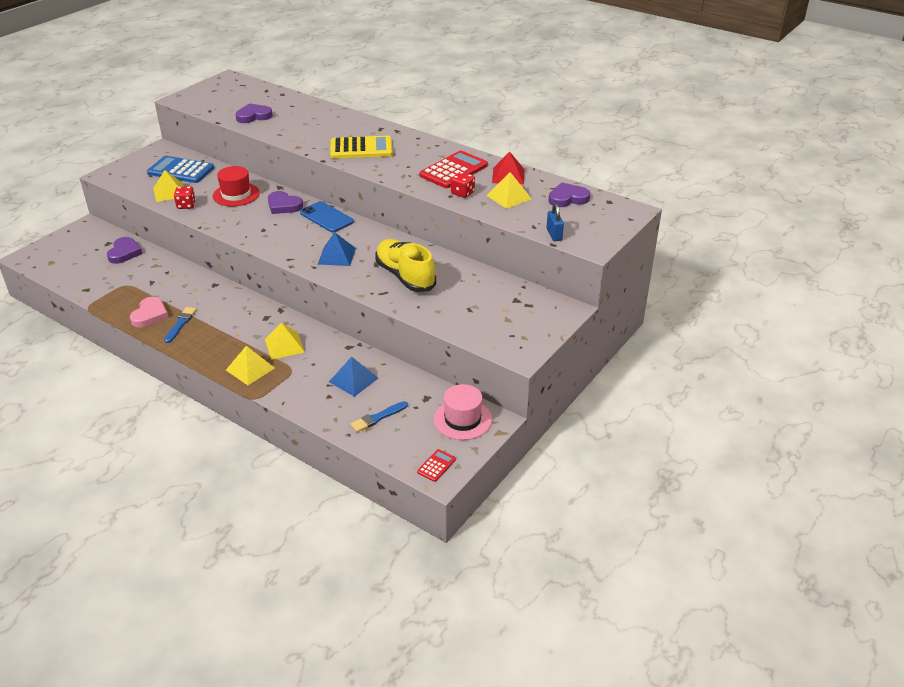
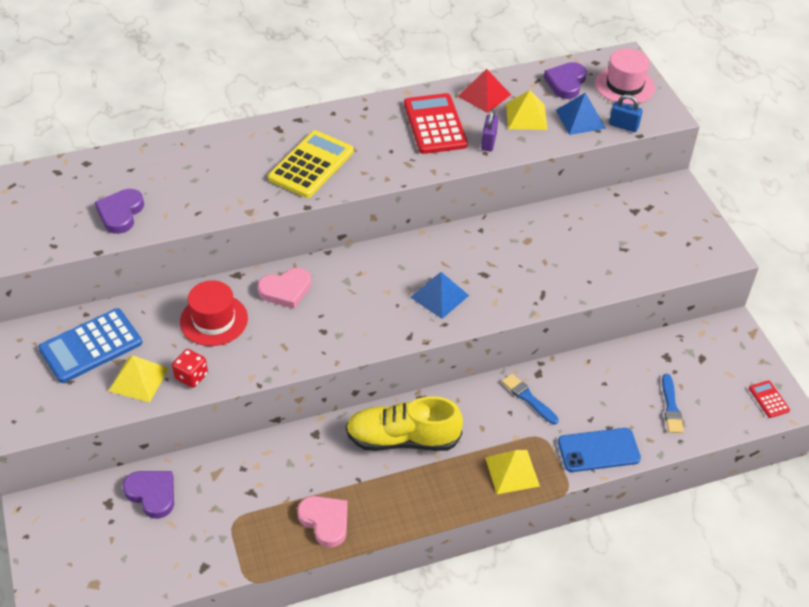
camera: 55 degrees left, 10 degrees up
(180, 324) = (371, 499): blue brush -> blue brush (528, 398)
(283, 205) = (285, 290): purple heart -> pink heart
(284, 345) = (493, 424): yellow pyramid -> none
(326, 217) = (350, 267): blue phone -> blue phone (598, 450)
(353, 380) = (597, 396): blue pyramid -> blue pyramid (580, 119)
(405, 276) = (527, 264): yellow shoe -> yellow shoe (402, 439)
(462, 193) = (488, 142): red dice -> purple padlock
(462, 419) = (717, 348): pink hat -> pink hat (624, 85)

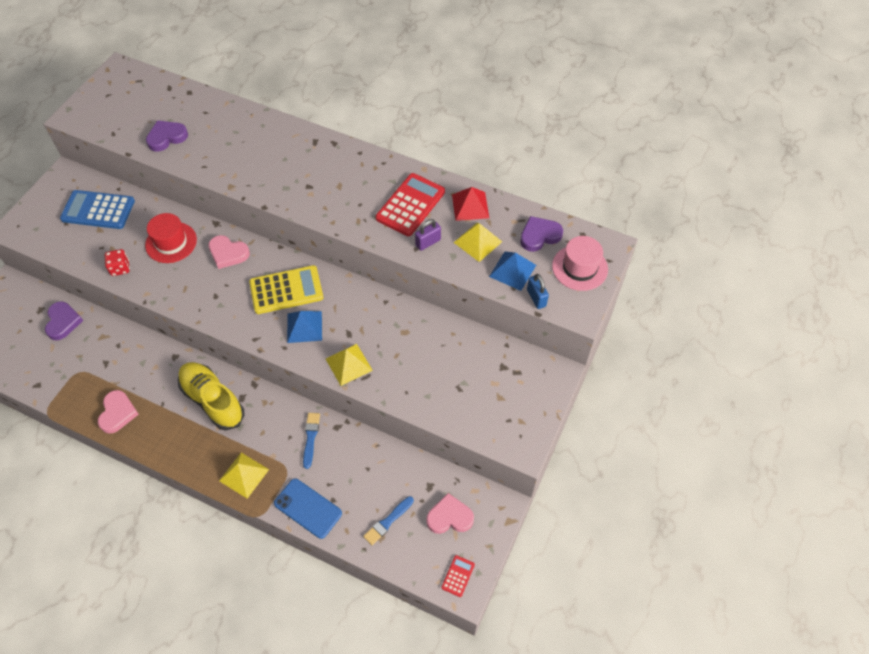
camera: 45 degrees right, 10 degrees up
(138, 379) = (95, 249): yellow pyramid -> yellow pyramid (349, 364)
(311, 165) = (302, 180): yellow calculator -> yellow calculator (286, 290)
(709, 365) = (449, 517): none -> pink heart

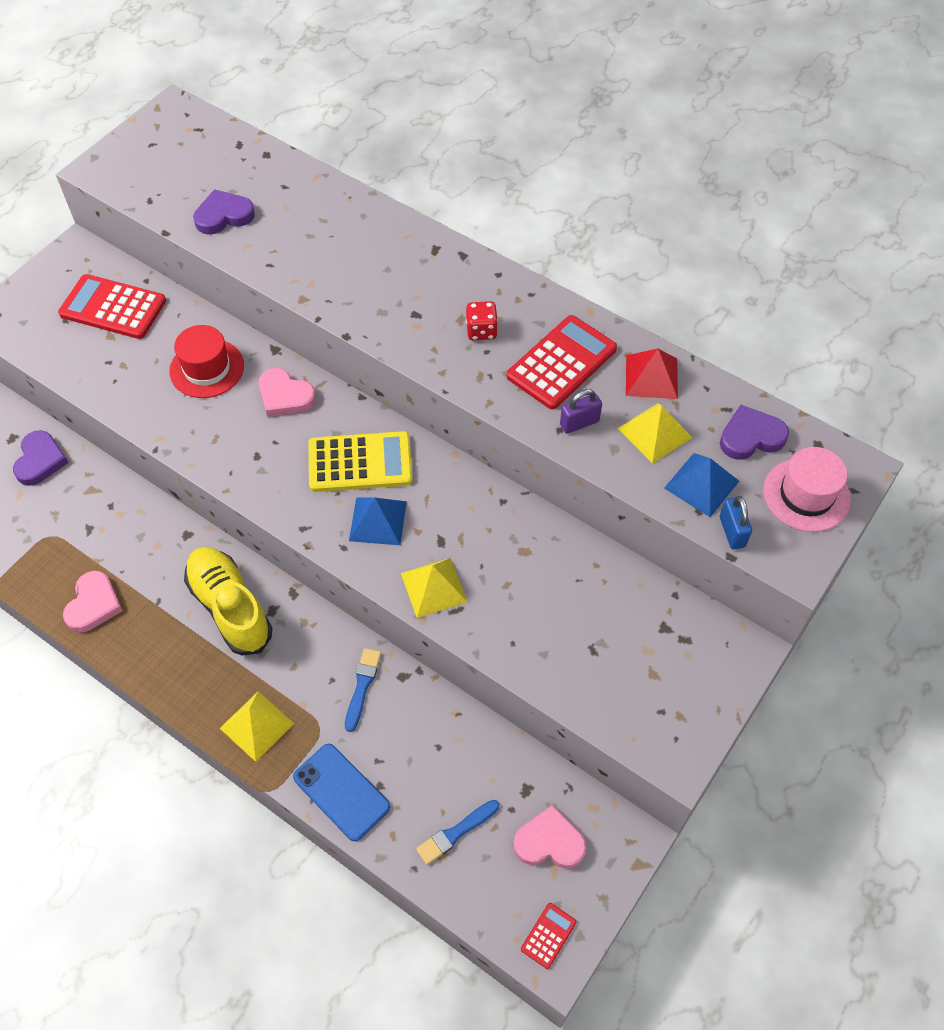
camera: 10 degrees right, 0 degrees up
(98, 210) = (113, 308): blue calculator -> red calculator
(120, 268) = (129, 396): red dice -> red dice (481, 331)

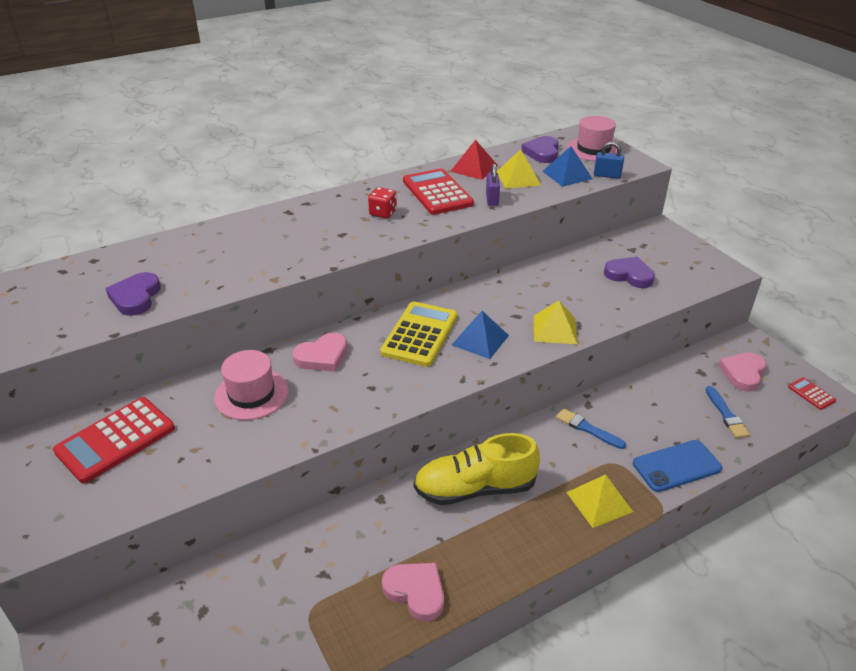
camera: 65 degrees left, 20 degrees down
(40, 460) = (207, 597): purple heart -> purple heart (629, 275)
(207, 368) = (251, 394): red hat -> pink hat

